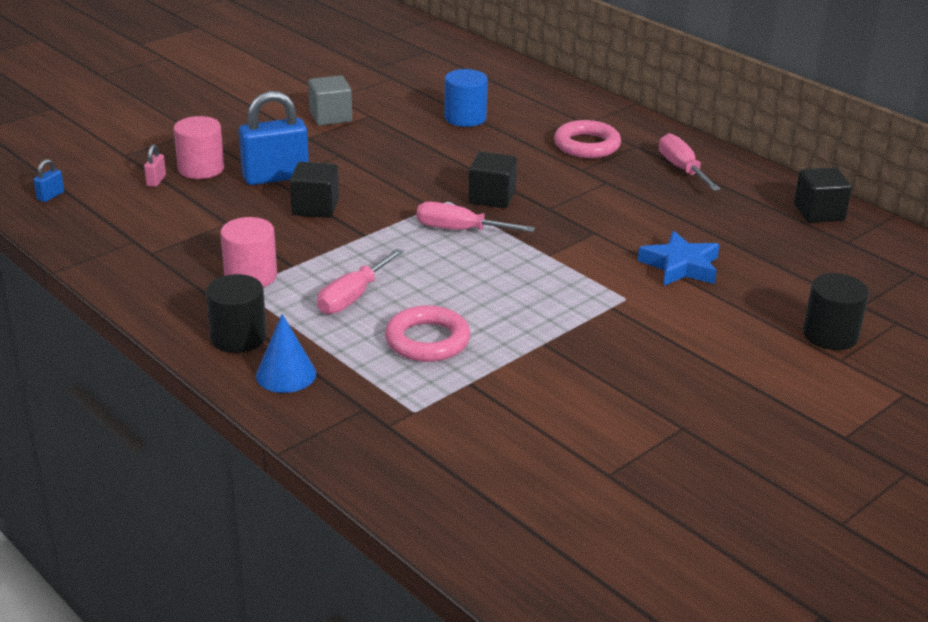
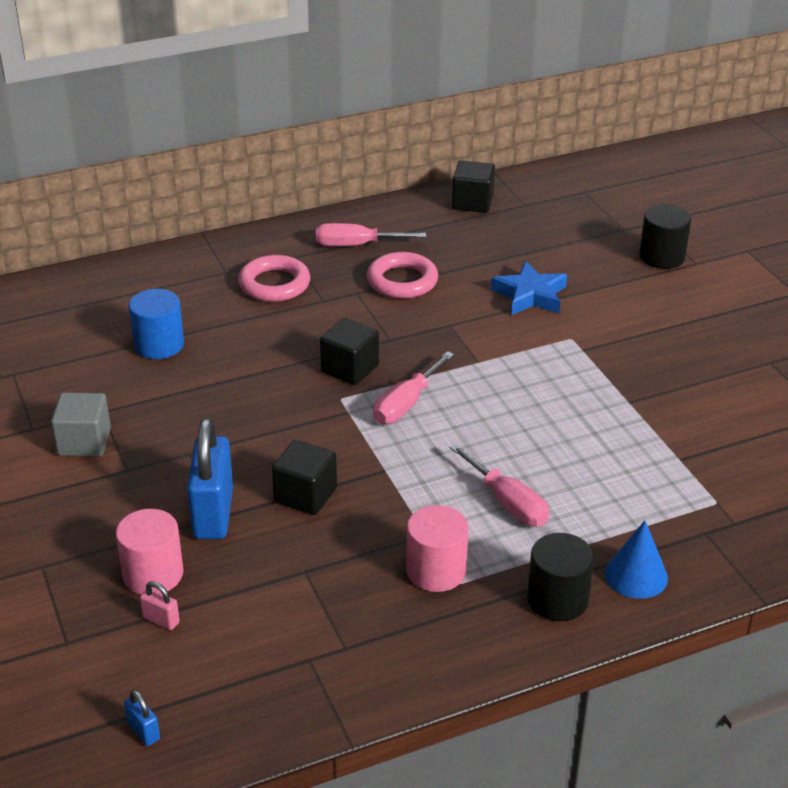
camera: 70 degrees left, 5 degrees up
(427, 340) = (604, 469): pink ring -> pink ring (402, 281)

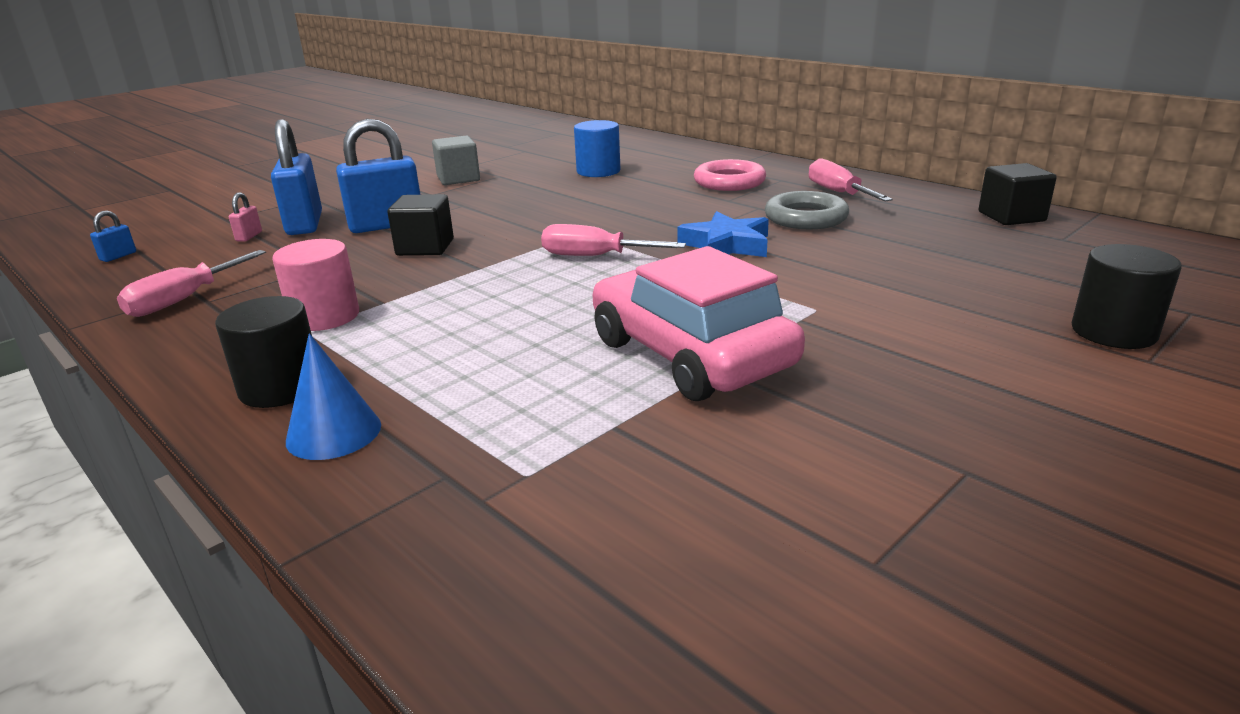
camera: 70 degrees right, 10 degrees down
(153, 574) = (305, 224): pink cylinder -> blue padlock
(350, 368) = (631, 227): black cube -> none
(402, 281) = (805, 218): pink ring -> grey ring
(507, 503) = (453, 330): pink screwdriver -> pink screwdriver (184, 299)
(530, 295) = (873, 273): blue star -> blue star (726, 245)
(607, 407) = (690, 354): none -> pink car

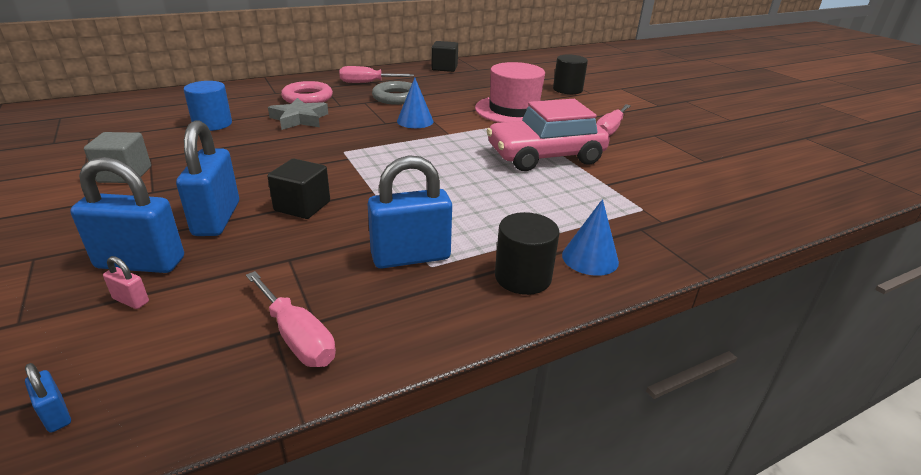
camera: 75 degrees left, 5 degrees up
(324, 317) = (411, 257): pink cylinder -> blue padlock
(595, 256) = (393, 154): pink screwdriver -> pink screwdriver (610, 129)
(655, 195) = (299, 119): none -> grey star
(726, 245) = (415, 121): blue star -> blue cone
(882, 299) = (514, 110): none -> pink hat

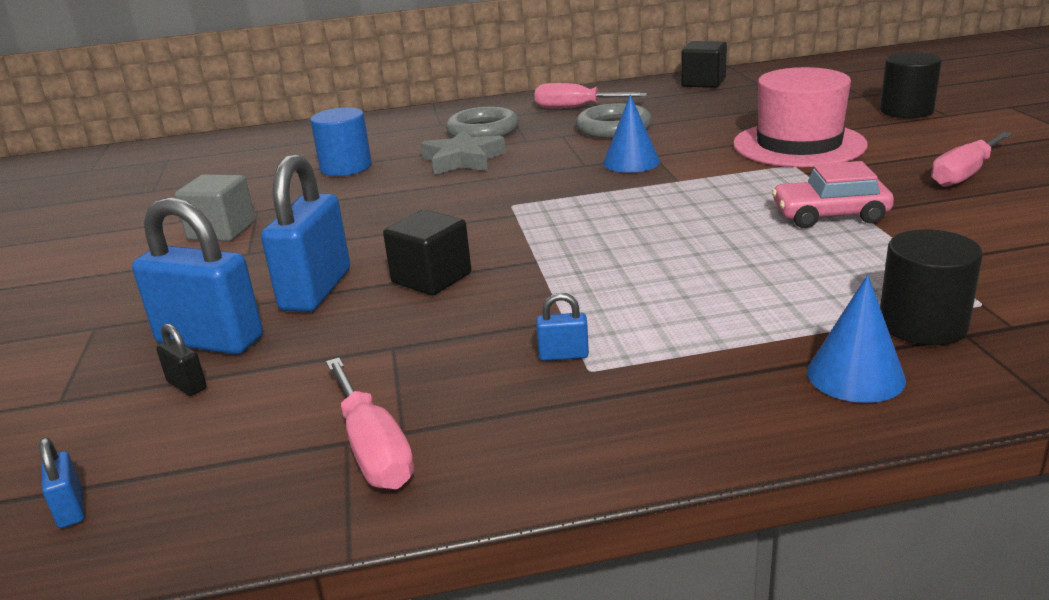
camera: 20 degrees right, 5 degrees down
(131, 300) = (187, 385): pink padlock -> black padlock
(307, 98) = (483, 131): pink ring -> grey ring
(411, 257) = (563, 355): blue padlock -> blue padlock, size x0.42
(523, 277) = (729, 396): black cylinder -> black cylinder (922, 325)
(545, 156) = (830, 215): pink car -> pink car, size x0.58

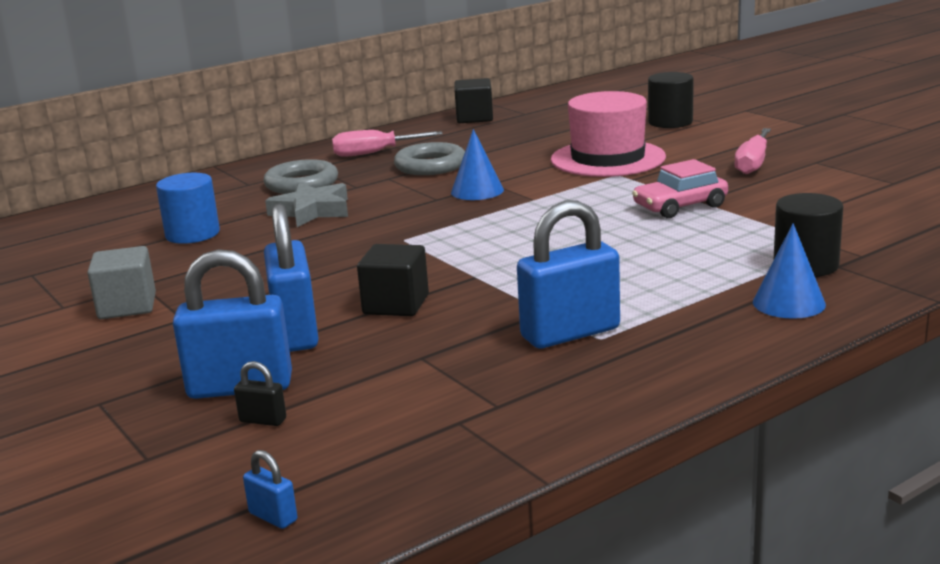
camera: 25 degrees left, 5 degrees down
(373, 449) = (487, 420): pink screwdriver -> none
(563, 355) = (570, 333): blue padlock -> blue padlock, size x2.36

